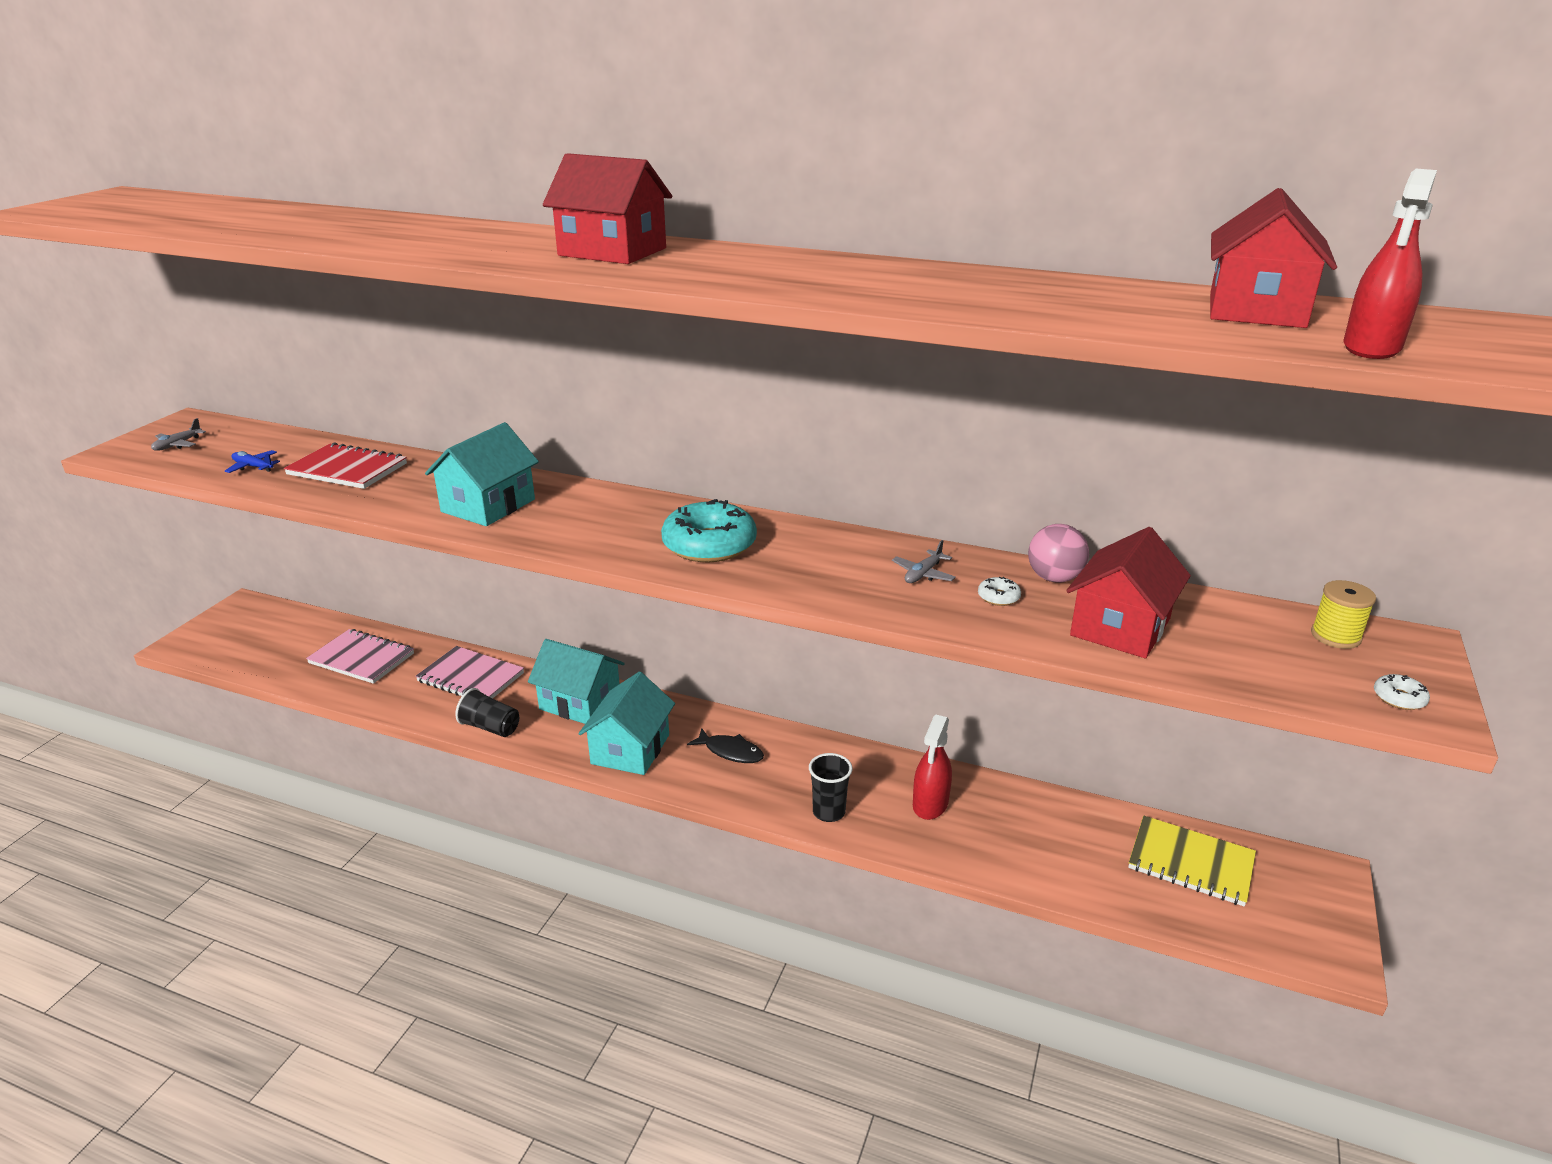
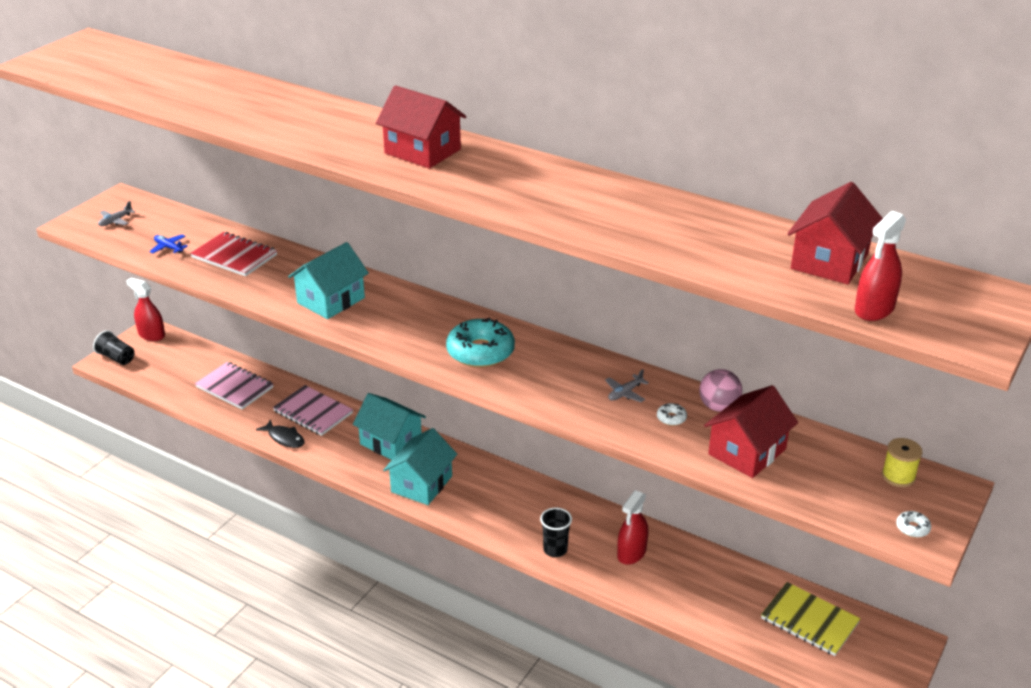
camera: 10 degrees right, 5 degrees up
(246, 609) = (151, 335): none -> red spray bottle
(490, 727) = (323, 455): black cup -> black cup (116, 358)
(730, 752) = (494, 495): black fish -> black fish (284, 438)

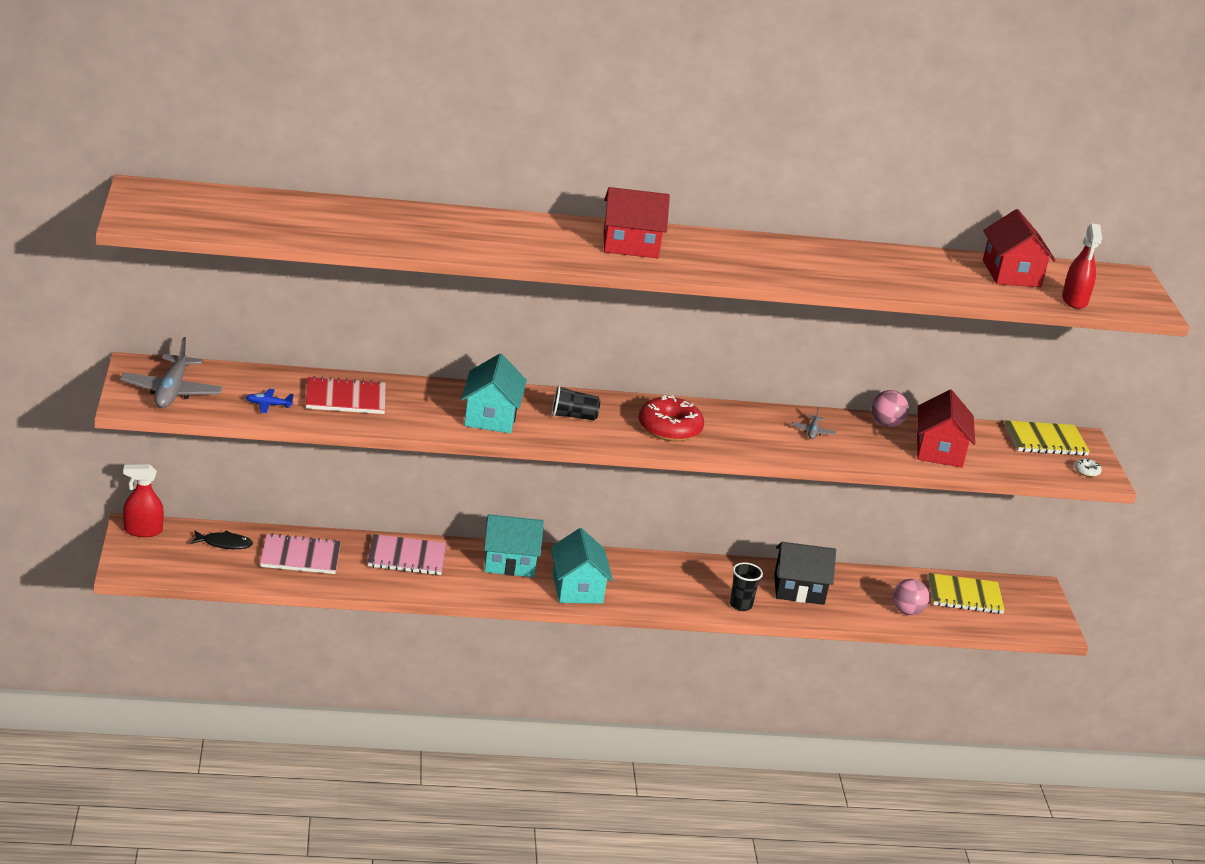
camera: 40 degrees left, 5 degrees down
(115, 221) = (171, 391): grey plane -> grey plane, size x2.13
(116, 358) = (134, 563): black cup -> black cup (573, 416)
(284, 438) = (408, 587): black fish -> black fish (224, 544)
(480, 352) = (669, 428): turquoise donut -> red donut
(631, 553) = (799, 589): red spray bottle -> black house
(671, 418) = (865, 441): white donut -> none
(724, 615) = (907, 611): none -> pink ball
(898, 476) = (1045, 441): yellow spool -> yellow notebook

